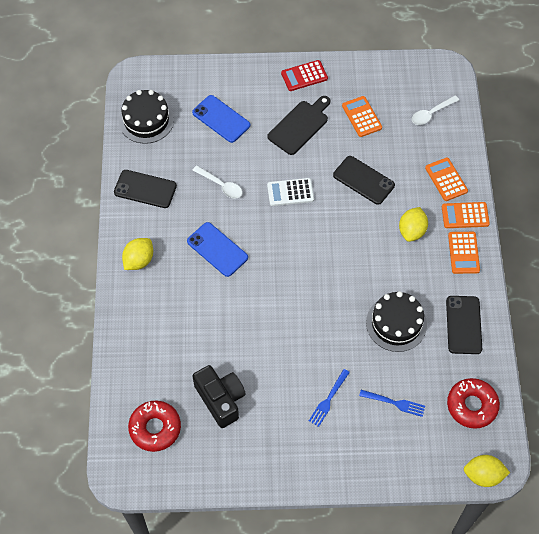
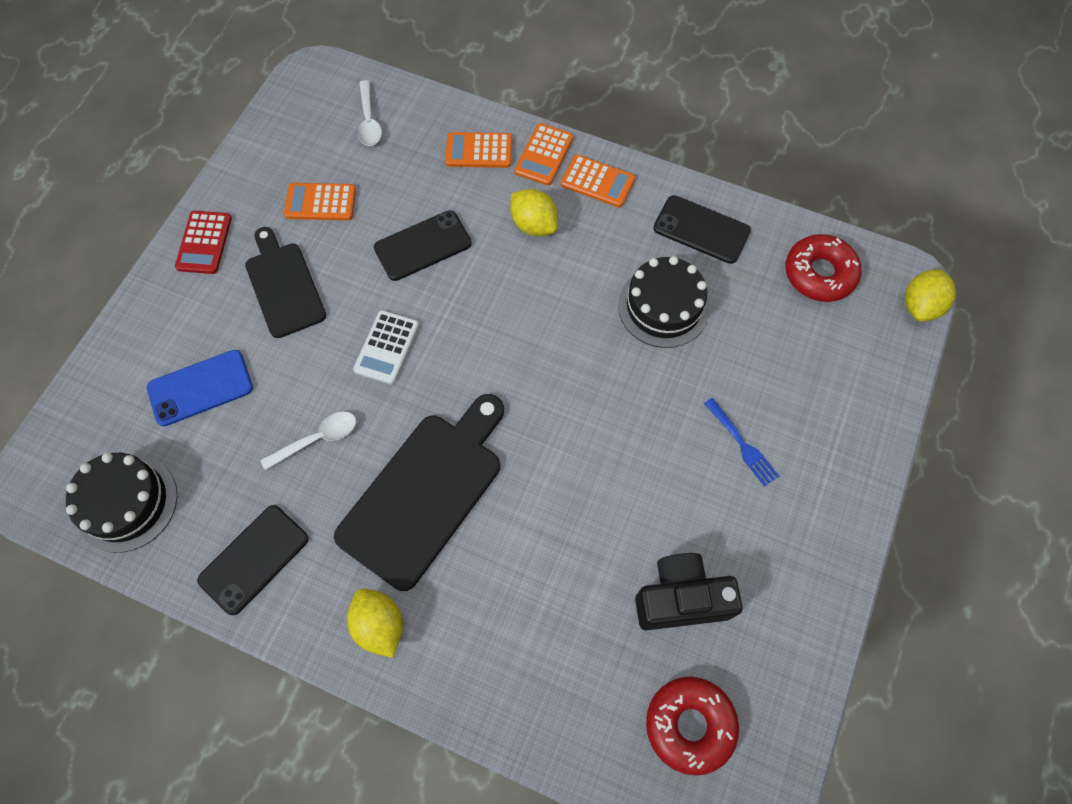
camera: 65 degrees left, 5 degrees up
(217, 249) = (425, 493): blue phone -> black cutting board
(394, 403) = (780, 363): blue fork -> none

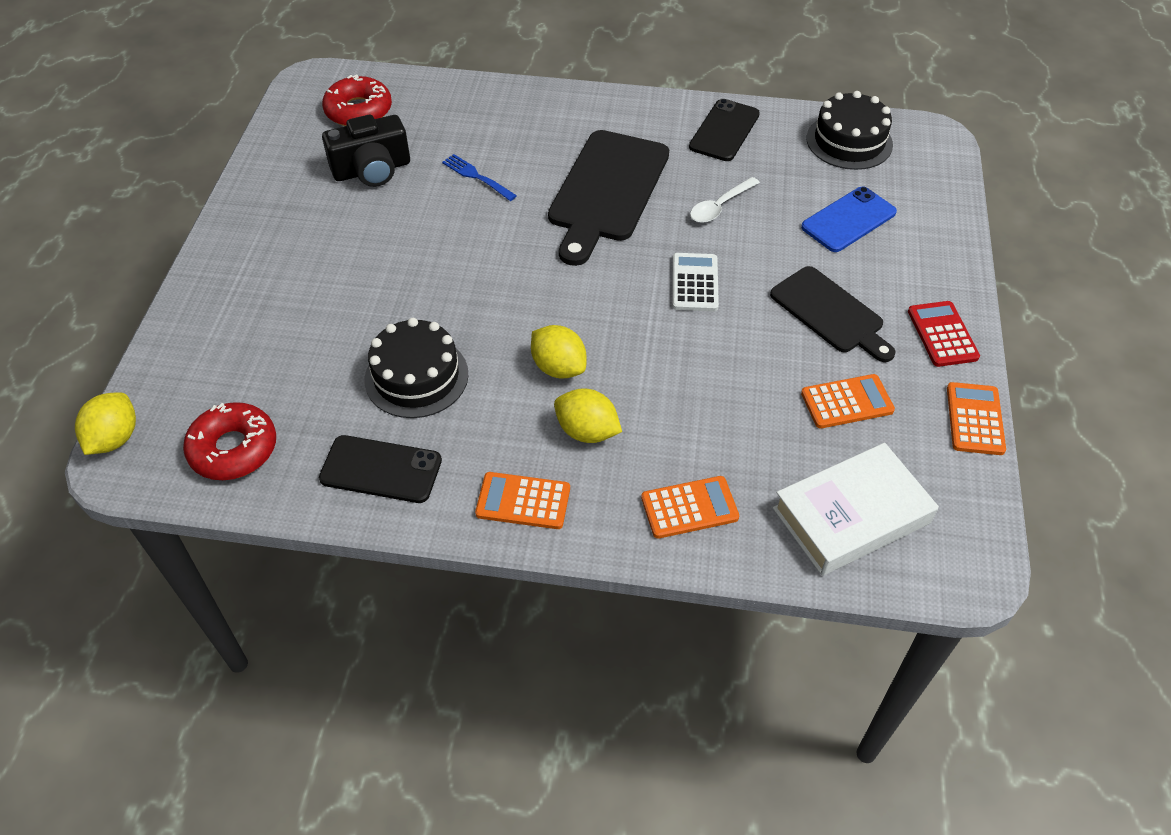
camera: 165 degrees right, 15 degrees down
(369, 121) = (851, 516): white spoon -> white book
(379, 625) = (607, 116): yellow lemon -> yellow lemon (558, 367)
(423, 246) = (705, 381): black phone -> none
(544, 155) = (603, 521): orange calculator -> orange calculator (975, 419)
(741, 444) = (324, 276): blue fork -> blue fork (477, 177)

